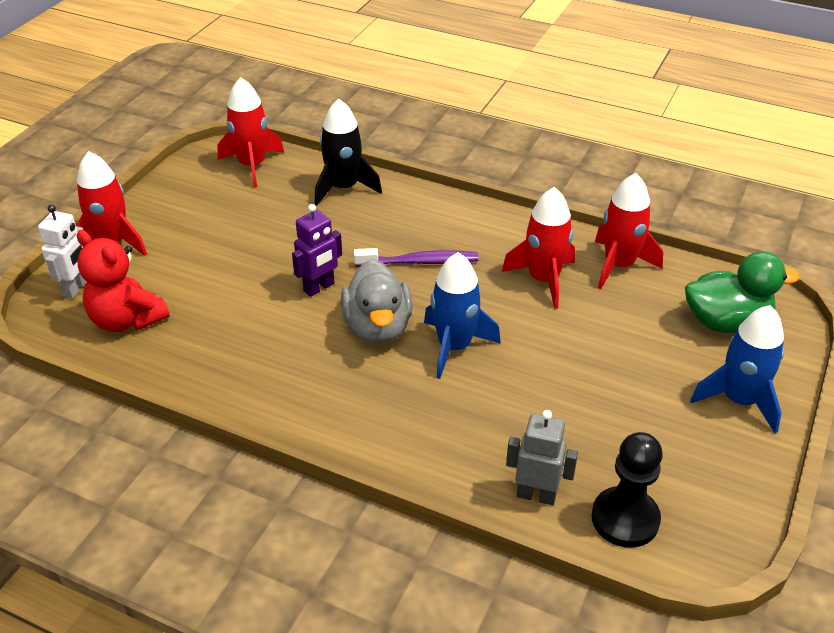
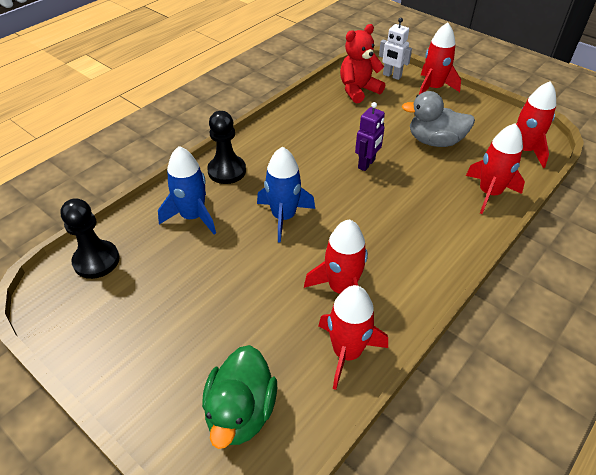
camera: 105 degrees right, 5 degrees up
(319, 288) = (366, 164): purple robot -> purple robot turned 120 degrees counterclockwise
(344, 188) = (489, 193): black rocket -> red rocket
(378, 327) = (317, 184): grey duck -> grey duck (434, 141)
(382, 430) = (227, 171): none -> black pawn
(420, 262) = (383, 218): purple toothbrush -> none
(536, 495) = (140, 224): grey robot -> none
(739, 400) = (149, 375): blue rocket -> blue rocket (193, 216)

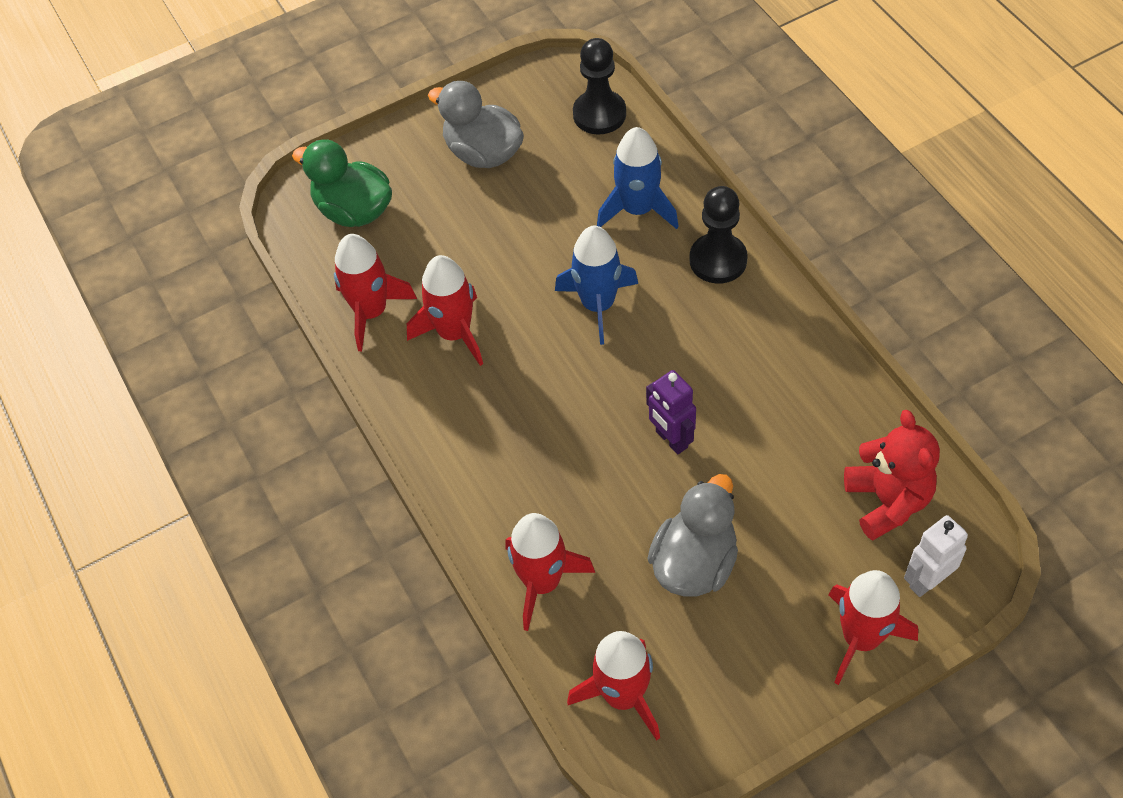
camera: 115 degrees right, 10 degrees up
(150, 328) = (483, 153): none -> grey duck

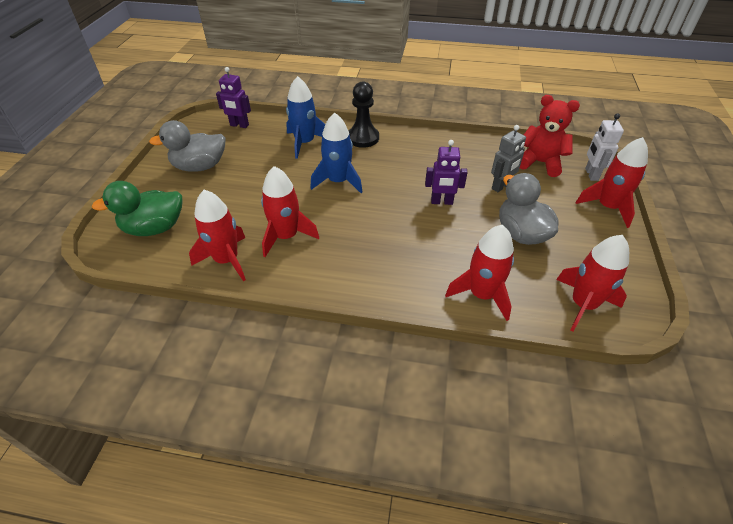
camera: 55 degrees left, 10 degrees down
(599, 114) = (239, 125): black pawn -> purple robot
(776, 485) = (501, 186): none -> grey robot

